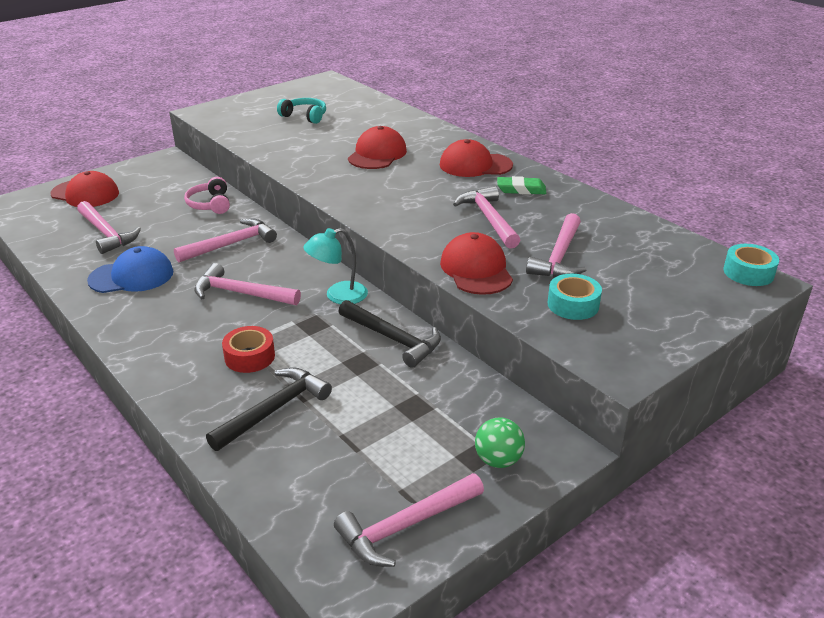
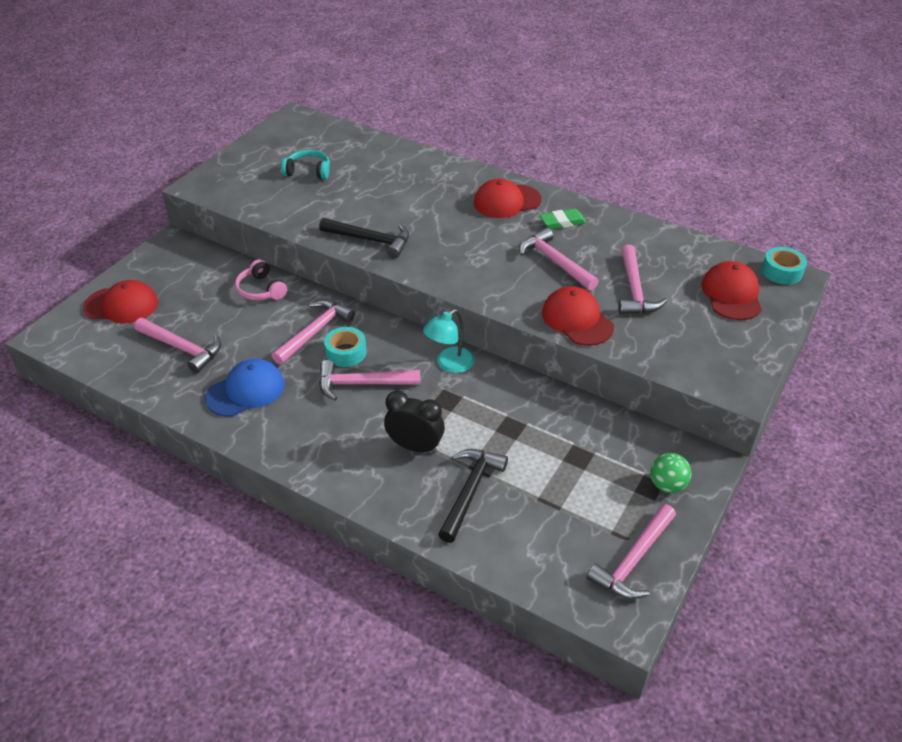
camera: 20 degrees left, 10 degrees up
(249, 357) = (415, 446): red tape -> black clock
(377, 154) = (410, 206): red cap -> red cap (731, 294)
(393, 339) = (523, 396): black hammer -> black hammer (370, 240)
(573, 305) = (671, 336): turquoise tape -> turquoise tape (346, 352)

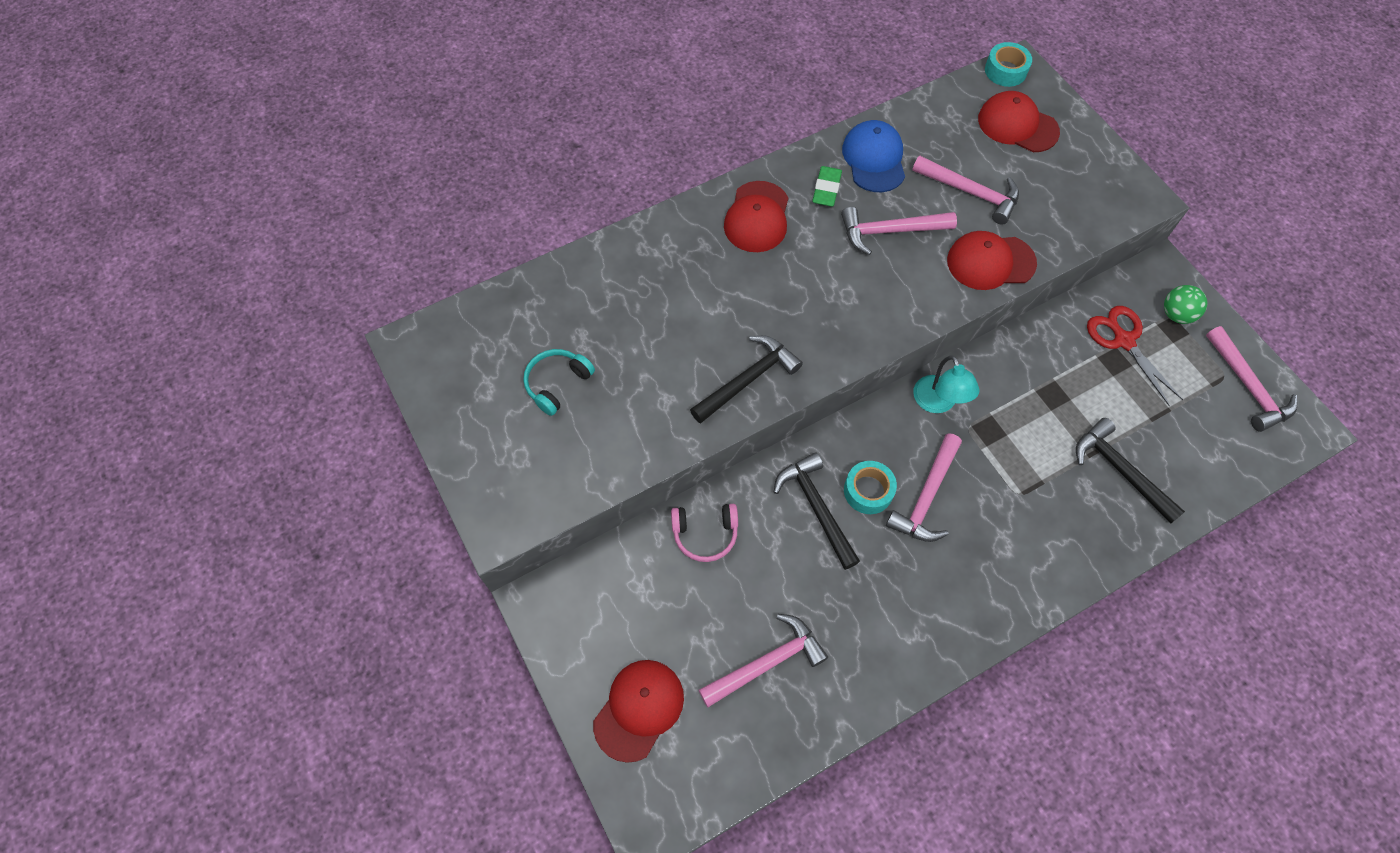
camera: 60 degrees left, 20 degrees up
(246, 391) = (879, 618): blue cap -> blue cap (874, 159)
(315, 332) = (816, 507): pink hammer -> black hammer
(415, 446) = (1041, 489): black clock -> none
(605, 456) = (1123, 340): none -> red scissors

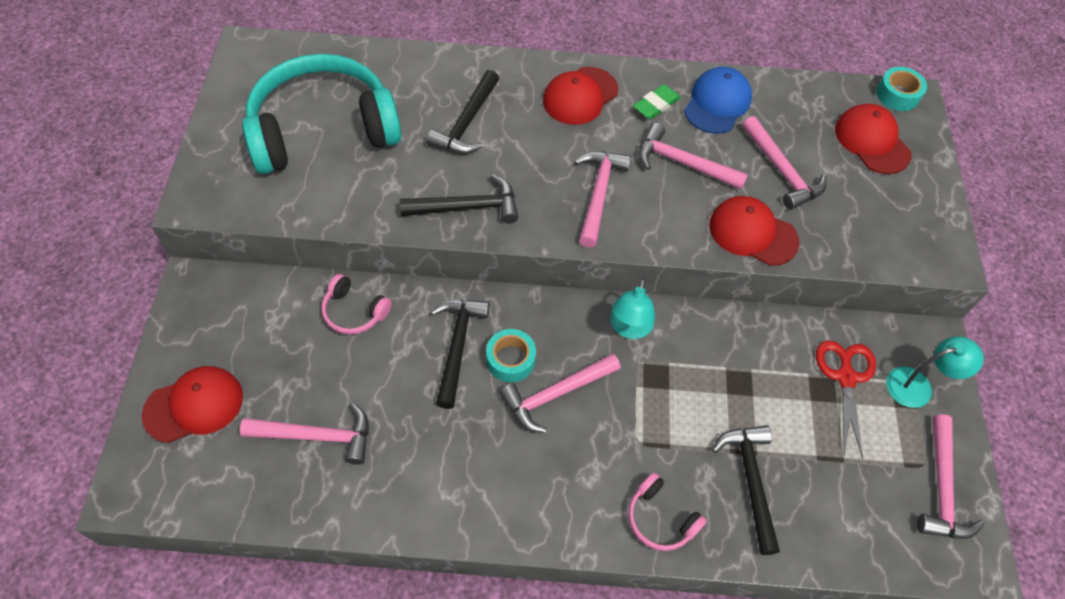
camera: 30 degrees right, 5 degrees down
(557, 383) = (323, 129): turquoise headphones -> turquoise headphones, size x2.39
(681, 300) = (467, 123): none -> black hammer
(845, 301) = (598, 194): none -> pink hammer
(1081, 545) = (660, 519): none -> pink headphones
(1176, 314) = (918, 385): green ball -> turquoise lamp

